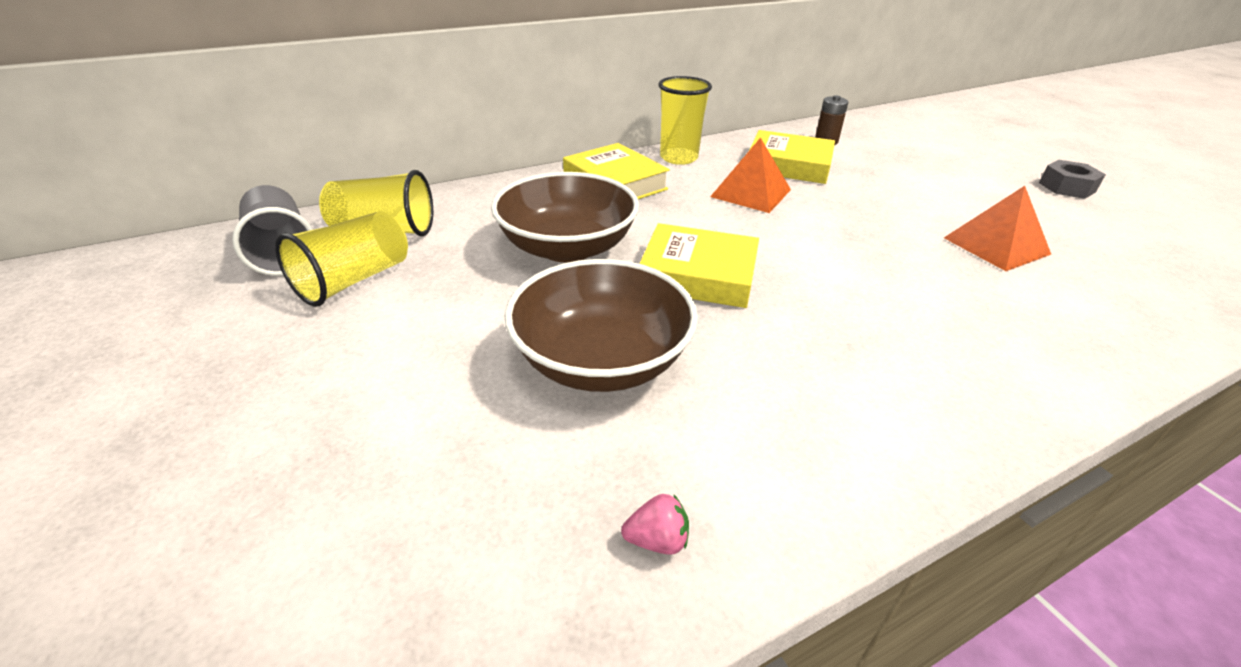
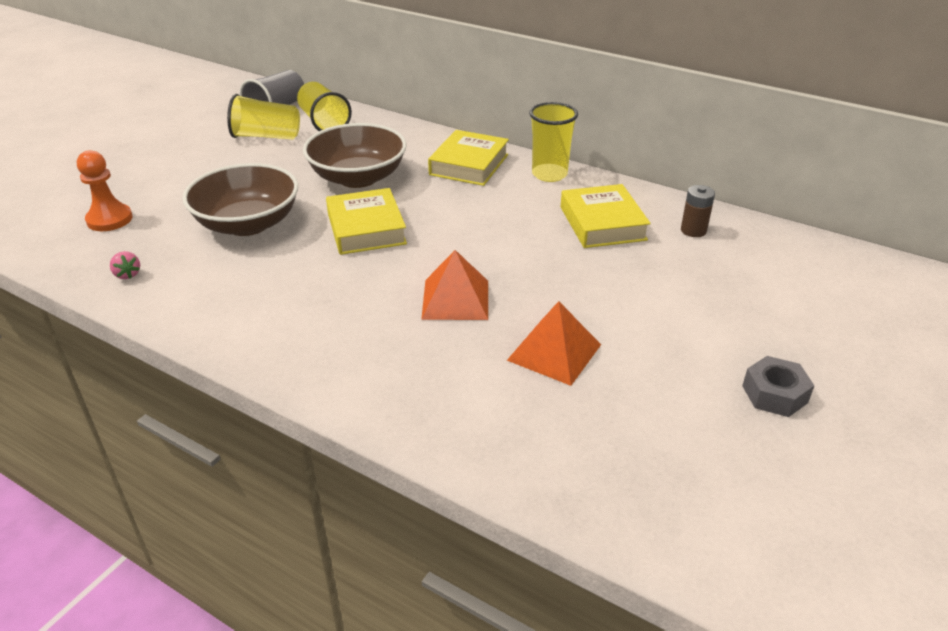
camera: 60 degrees right, 0 degrees up
(420, 526) = (109, 219): none -> orange pawn
(750, 193) = (519, 219): orange pyramid -> orange pyramid (455, 299)

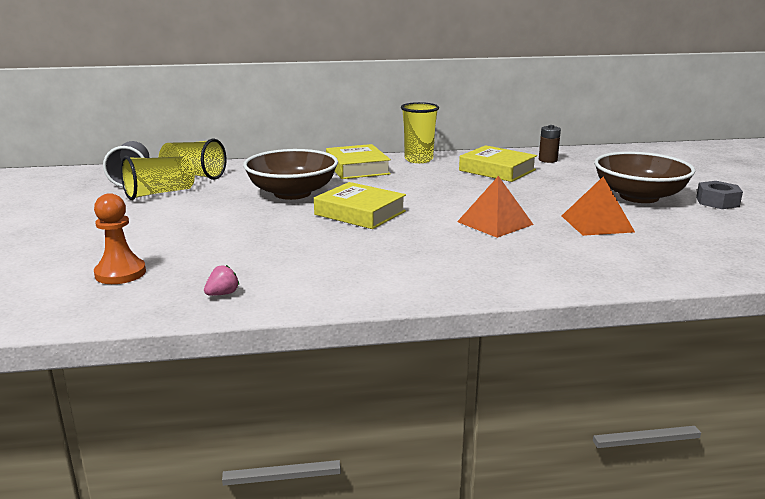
camera: 40 degrees left, 15 degrees down
(127, 274) = (222, 294): pink strawberry -> pink strawberry turned 60 degrees counterclockwise
(247, 224) = (261, 237): brown bowl -> brown bowl (639, 197)

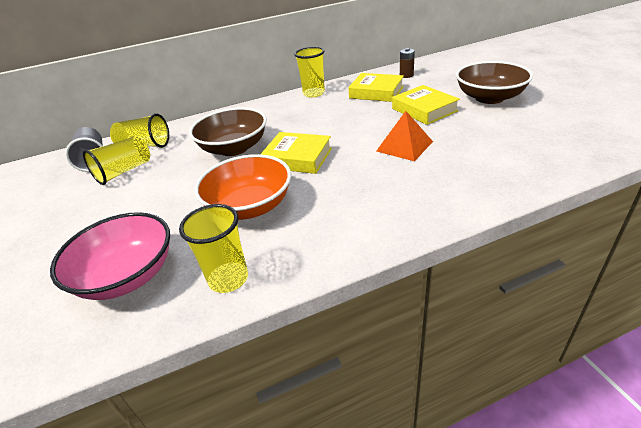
camera: 10 degrees left, 15 degrees up
(120, 273) = (127, 276): orange pawn -> pink bowl
(222, 294) = (228, 279): pink strawberry -> yellow cup
(280, 243) = (250, 206): none -> orange bowl
(357, 168) = (272, 111): yellow book -> yellow book (424, 110)
(597, 223) = (477, 131): orange pyramid -> none
(717, 202) = (544, 92): grey nut -> none

